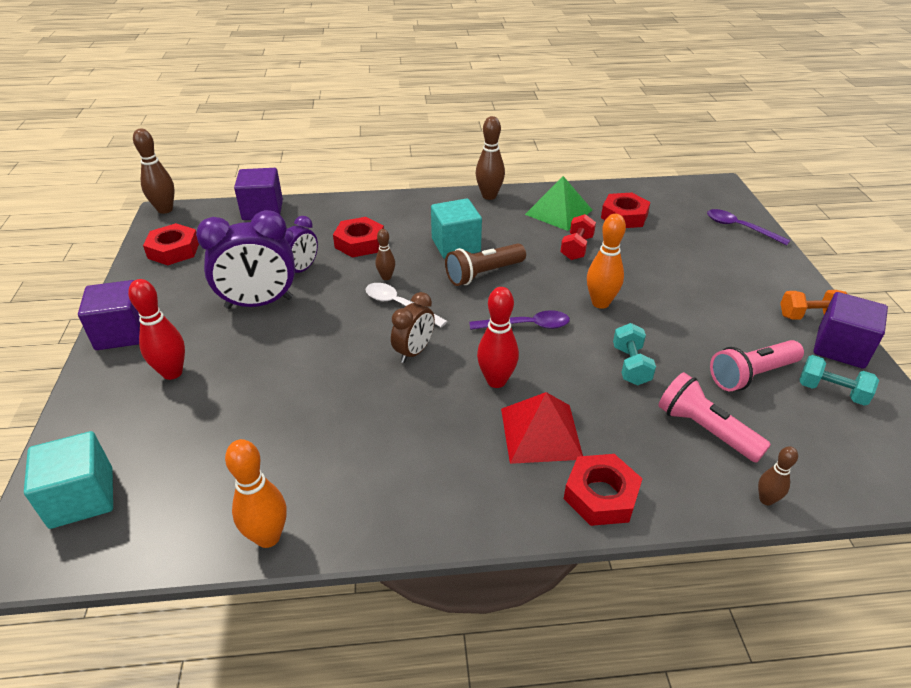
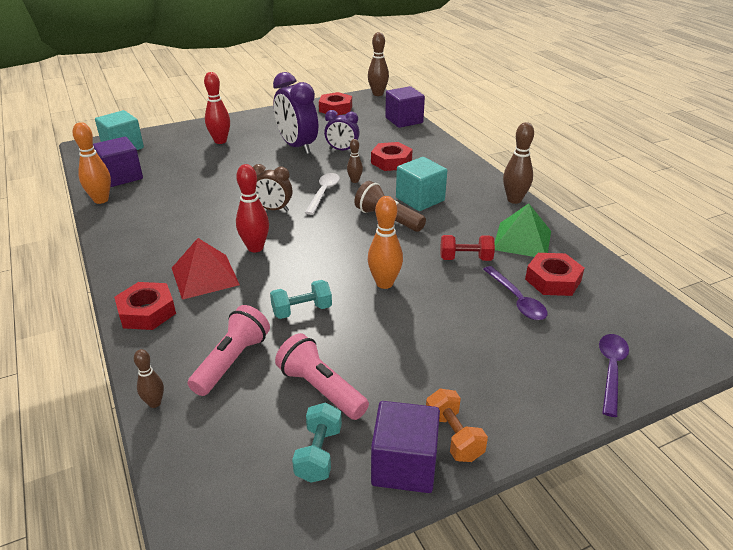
camera: 70 degrees right, 5 degrees down
(122, 333) = (248, 119): purple cube -> purple cube (121, 177)
(526, 325) = (329, 250): purple spoon -> purple spoon (517, 300)

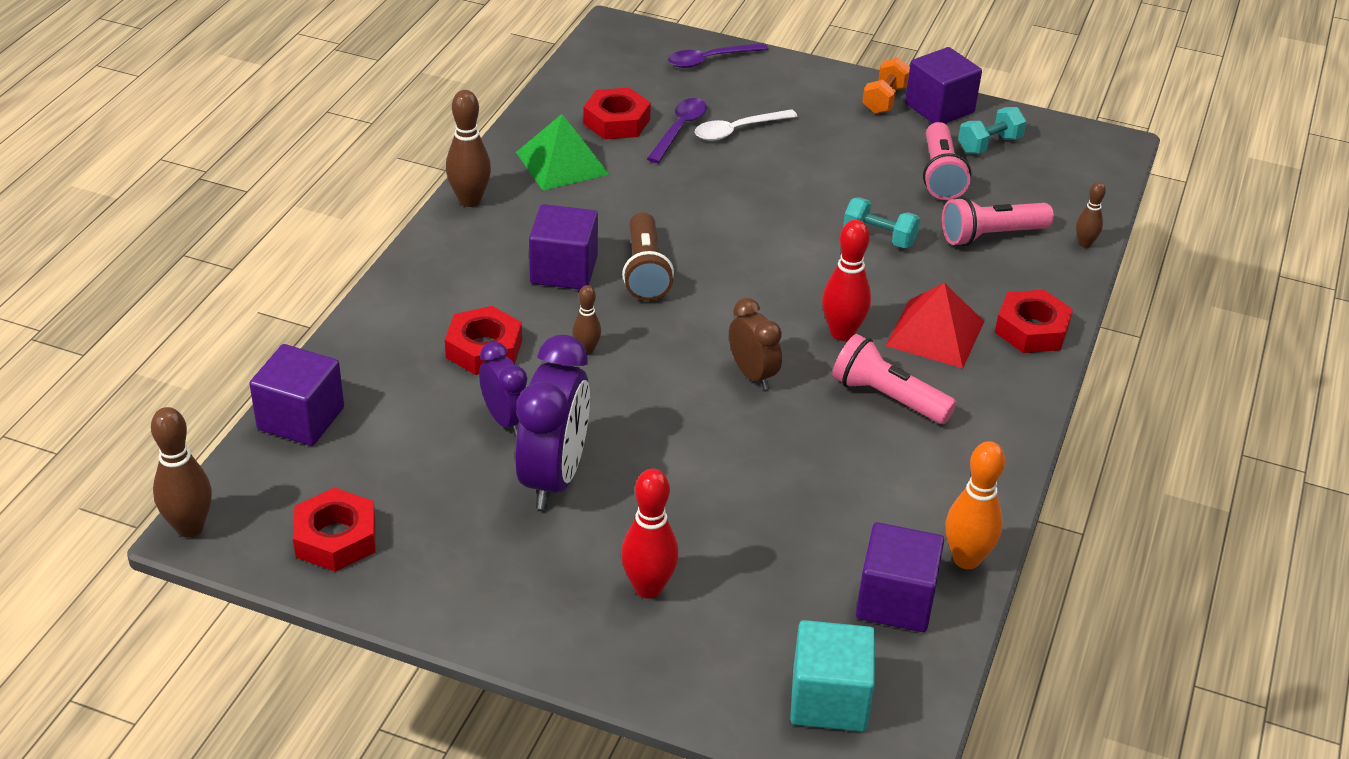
camera: 135 degrees left, 5 degrees up
(198, 234) = (887, 397): none -> pink flashlight
(323, 193) = (655, 358): white spoon -> white spoon (738, 130)
(384, 283) = (767, 212): orange bowling pin -> none
(420, 199) = (564, 270): turquoise cube -> purple cube
(465, 259) = (651, 183): red dumbbell -> none

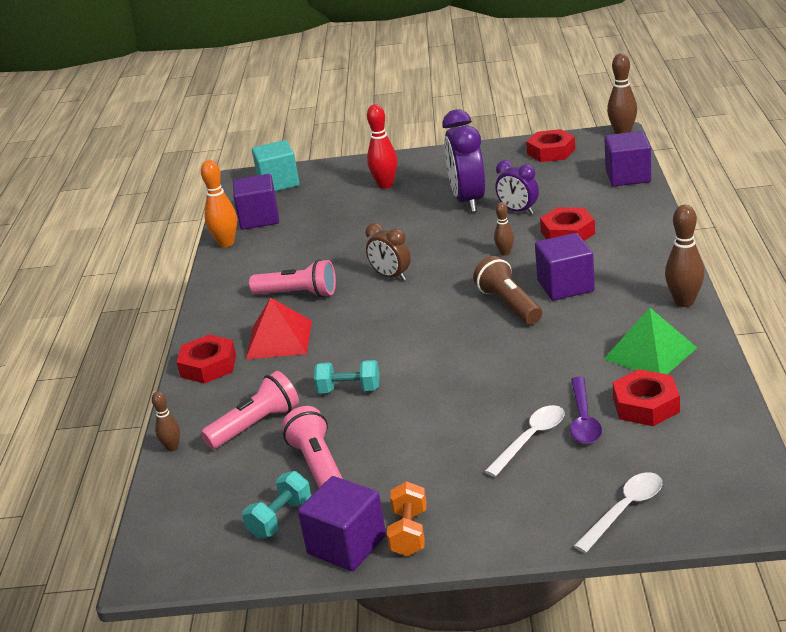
camera: 165 degrees right, 10 degrees down
(710, 60) = (624, 510): purple spoon -> white spoon
(842, 333) = (345, 317): red bowling pin -> none

